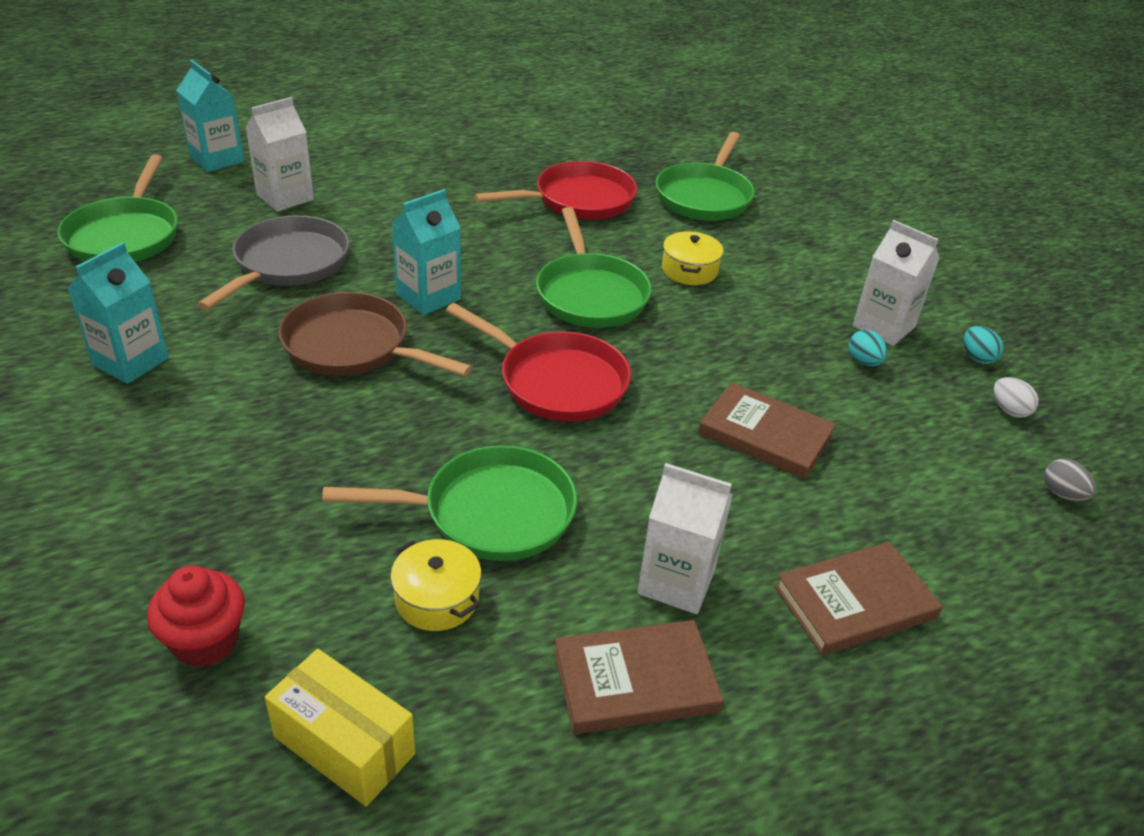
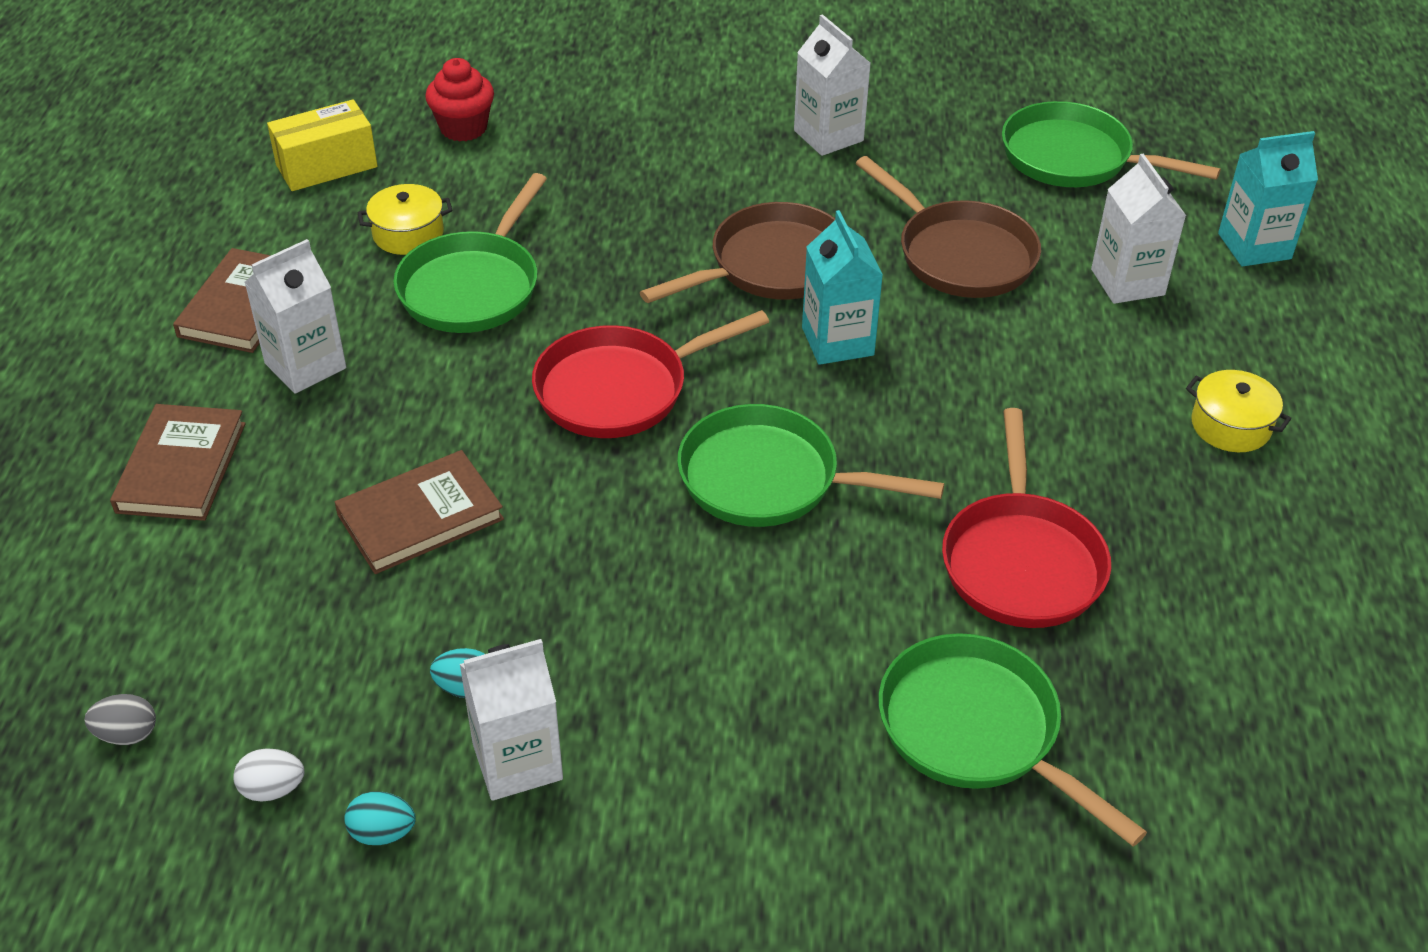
camera: 120 degrees right, 5 degrees up
(130, 361) = (828, 136): turquoise carton -> white carton
(287, 264) = (959, 254): grey pan -> brown pan
(689, 270) = (772, 605): yellow pot -> yellow pot (1230, 426)

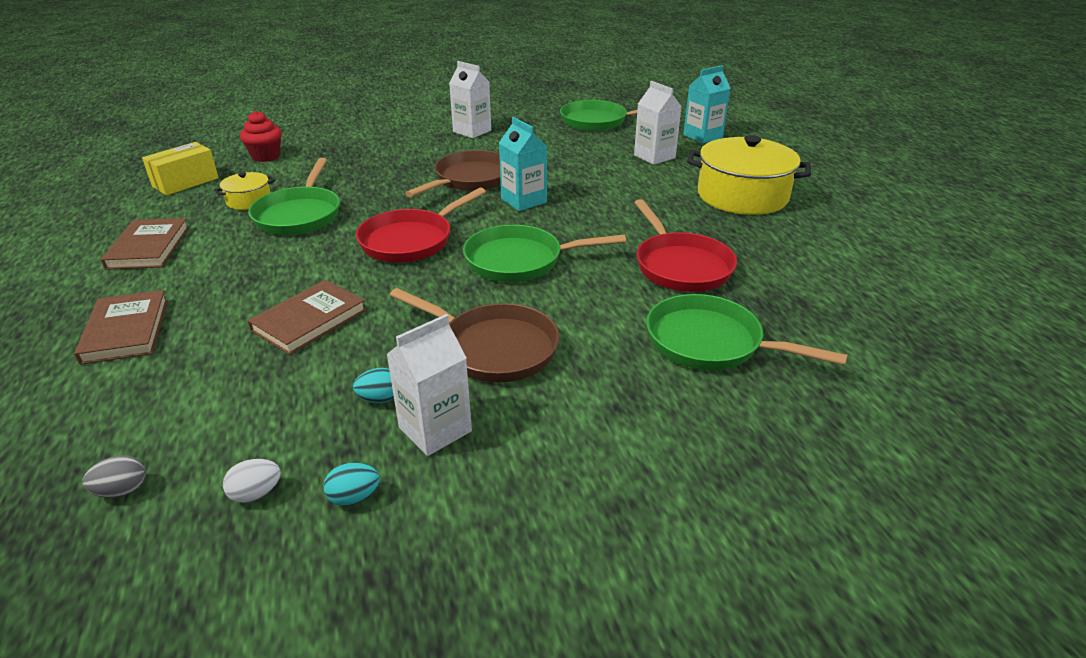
camera: 20 degrees left, 10 degrees down
(305, 366) = (202, 266): white carton -> none
(959, 254) = (566, 160): brown pan -> brown pan (493, 348)
(1230, 426) = (742, 196): yellow pot -> yellow pot, size x2.10

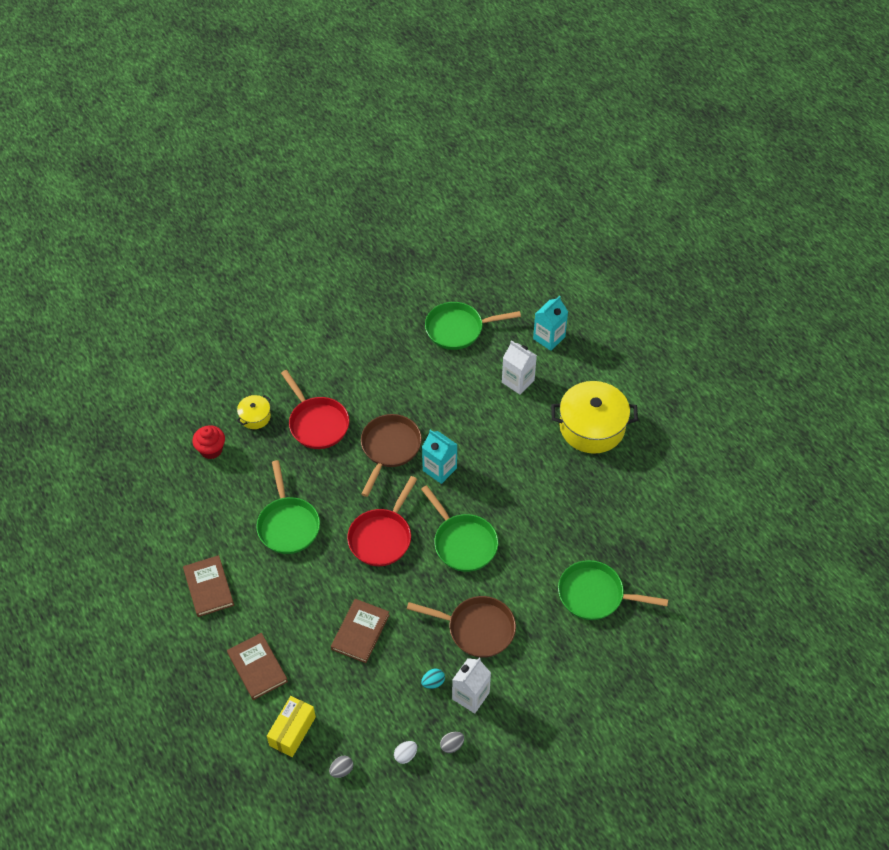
camera: 15 degrees left, 20 degrees up
(185, 182) = (174, 502): yellow box -> yellow box (292, 731)
(249, 200) = (239, 515): yellow pot -> yellow pot (255, 417)
(354, 497) = (452, 745): turquoise egg -> grey egg
(472, 131) = (359, 370): white carton -> none
(520, 260) = (463, 542): green pan -> green pan turned 105 degrees counterclockwise
(680, 265) = (565, 524): red pan -> red pan (317, 423)

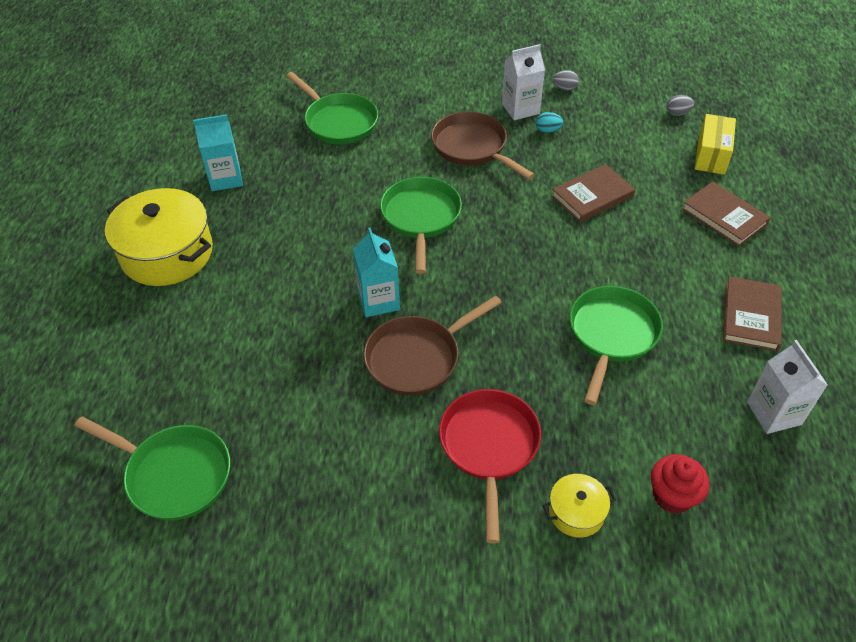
camera: 145 degrees left, 5 degrees down
(257, 667) = (724, 216): brown book -> brown book turned 45 degrees counterclockwise
(292, 731) = (711, 155): yellow box -> yellow box turned 45 degrees counterclockwise
(382, 537) = (505, 266): red pan -> none
(405, 755) = (611, 99): white egg -> none
(518, 381) = (183, 351): white carton -> white carton (774, 413)
(549, 338) = (80, 385): turquoise carton -> turquoise carton (225, 179)

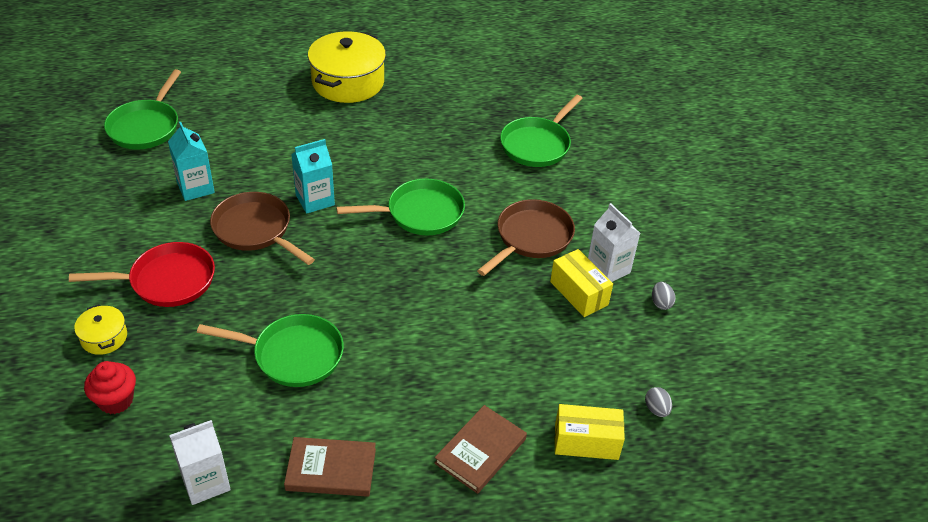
camera: 75 degrees right, 5 degrees down
(225, 179) = (440, 94): turquoise carton -> turquoise carton (195, 188)
(548, 131) = (579, 293): turquoise egg -> yellow box
(592, 196) = (483, 334): brown book -> none

